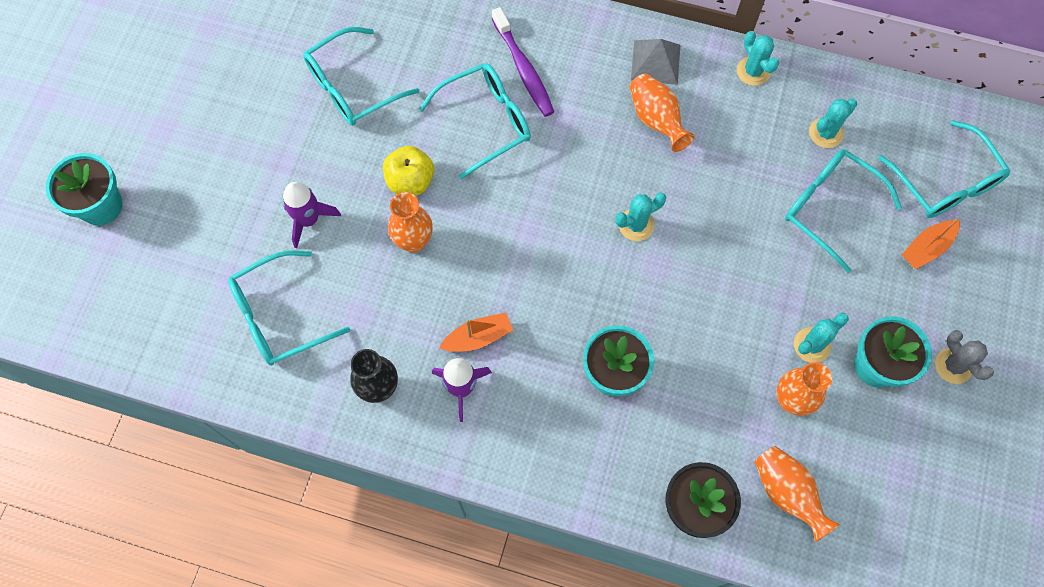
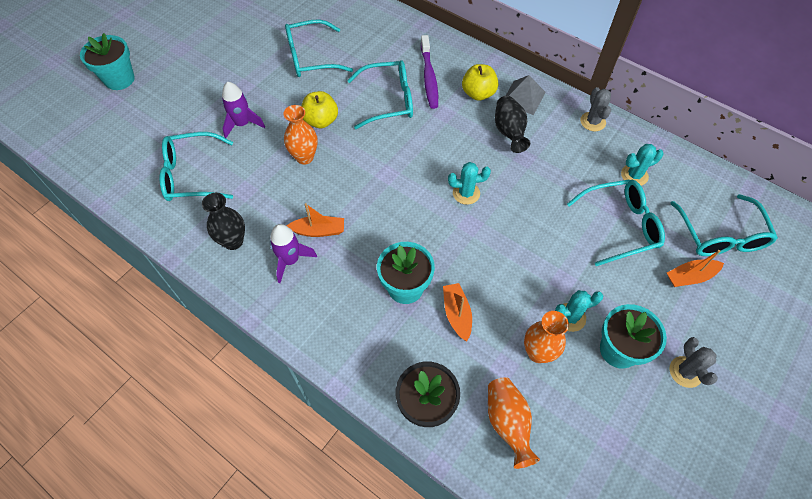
camera: 20 degrees right, 10 degrees down
(597, 74) = (478, 93): none -> yellow apple
(656, 120) = (509, 132): orange vase -> black vase
(685, 386) = (457, 314): none -> orange boat
(753, 71) = (592, 122): turquoise cactus -> grey cactus
(830, 208) = (619, 226): turquoise glasses -> turquoise glasses turned 105 degrees clockwise

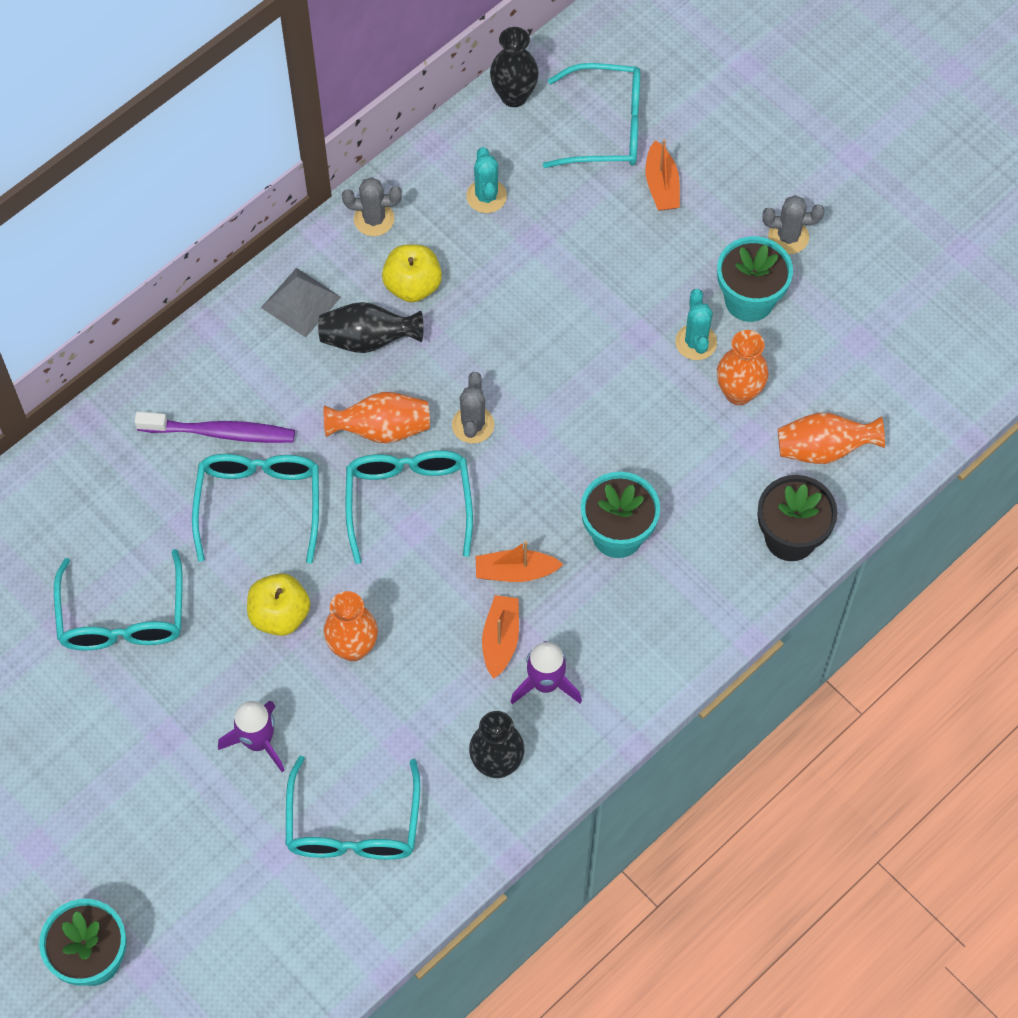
camera: 80 degrees left, 5 degrees up
(450, 148) = (381, 429): none -> orange vase
(457, 314) = (669, 477): orange boat -> orange boat (515, 572)
(466, 193) = (473, 425): turquoise cactus -> grey cactus
(478, 93) = (276, 365): yellow apple -> yellow apple (412, 285)
(619, 226) = (568, 242): turquoise glasses -> turquoise glasses (408, 502)
(717, 179) = (514, 96): none -> black vase

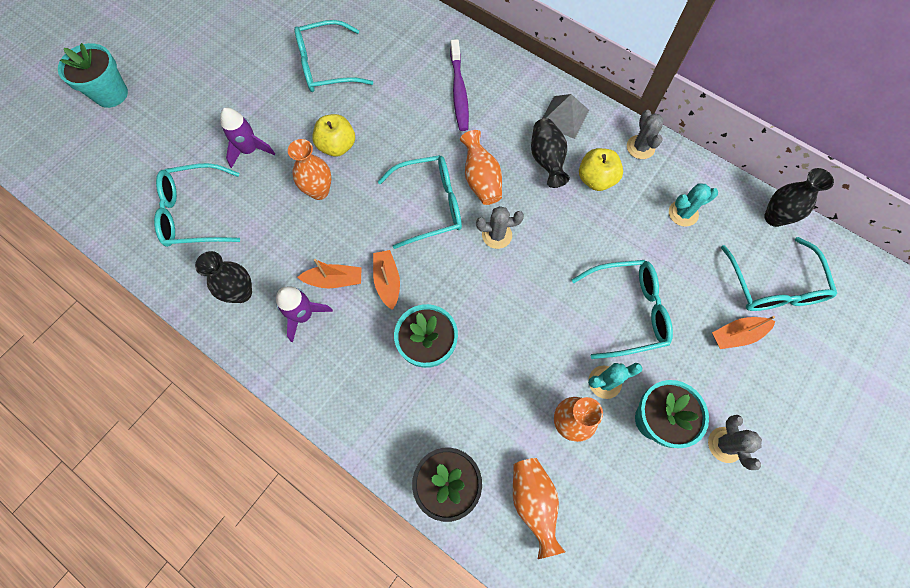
camera: 80 degrees right, 5 degrees up
(259, 504) = (412, 121): turquoise glasses -> turquoise glasses (627, 311)

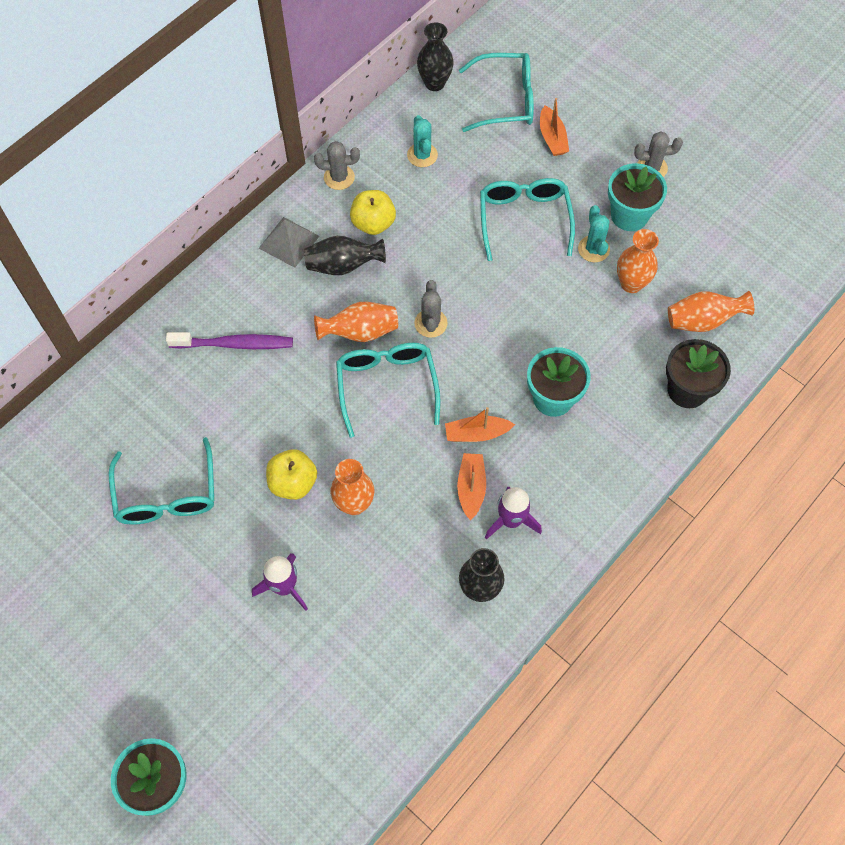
camera: 85 degrees left, 5 degrees down
(195, 213) = (368, 649): turquoise glasses -> none

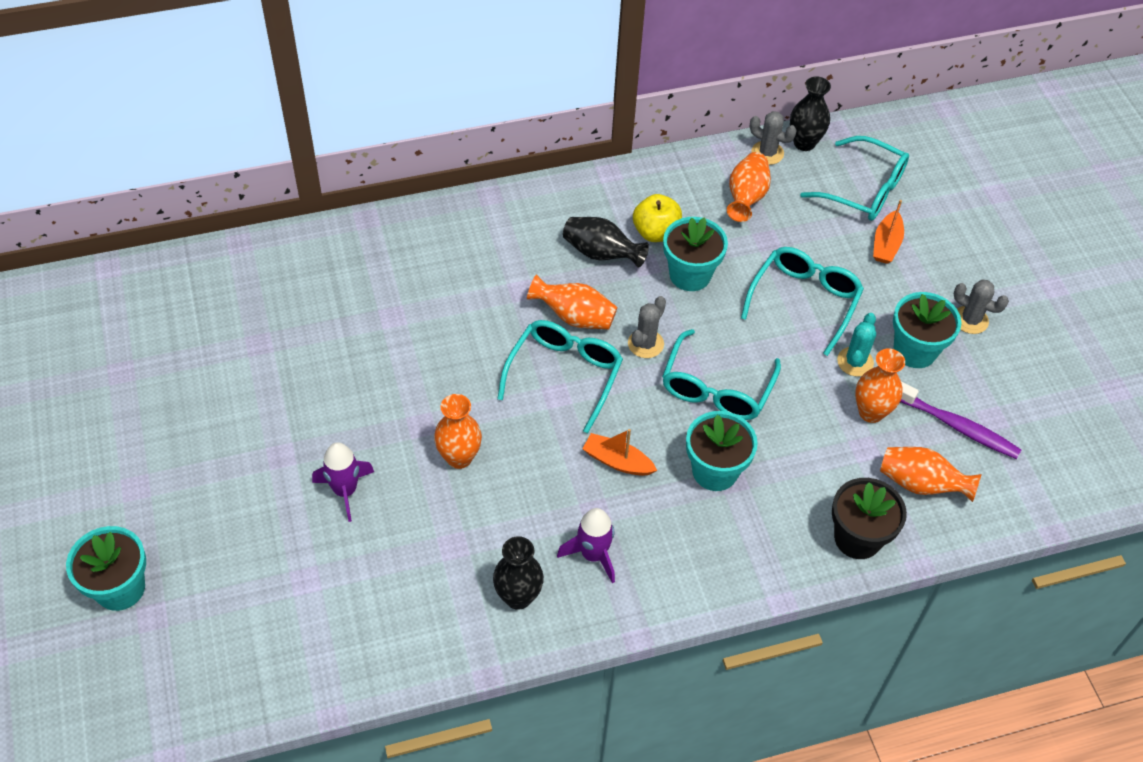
camera: 30 degrees right, 10 degrees down
(167, 494) = (305, 358): turquoise glasses -> turquoise glasses (717, 387)
(235, 344) = (455, 268): purple toothbrush -> purple toothbrush (956, 426)
(289, 242) = (567, 209): grey pyramid -> none
(293, 483) = (419, 409): yellow apple -> none
(339, 177) = (653, 179): grey cactus -> grey cactus (767, 153)
(422, 155) = (746, 198): turquoise cactus -> orange vase
(424, 245) = (690, 275): none -> turquoise flower pot
(471, 488) = (576, 505): orange boat -> none

